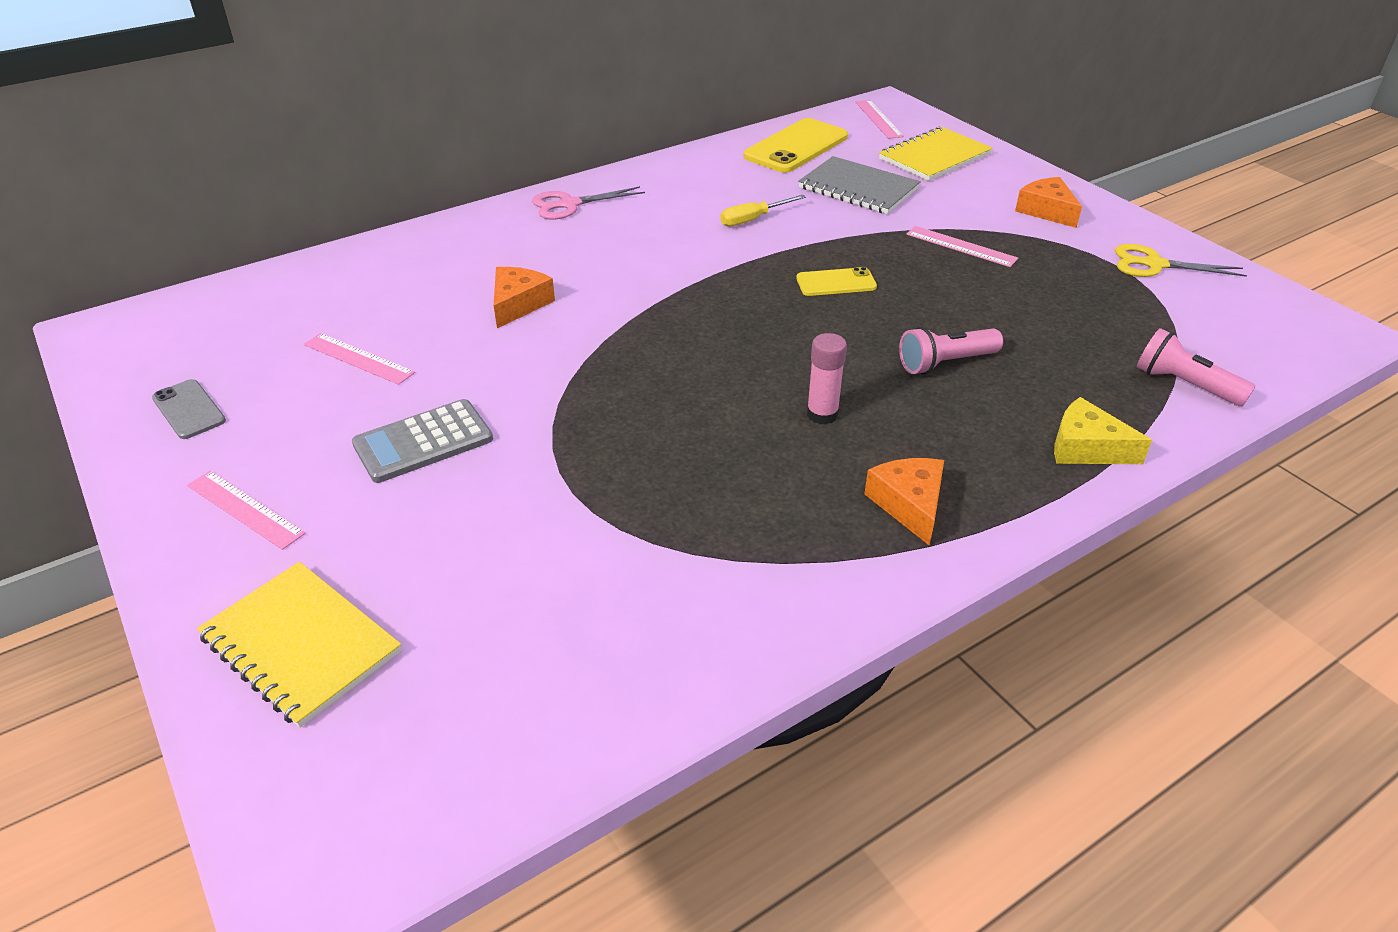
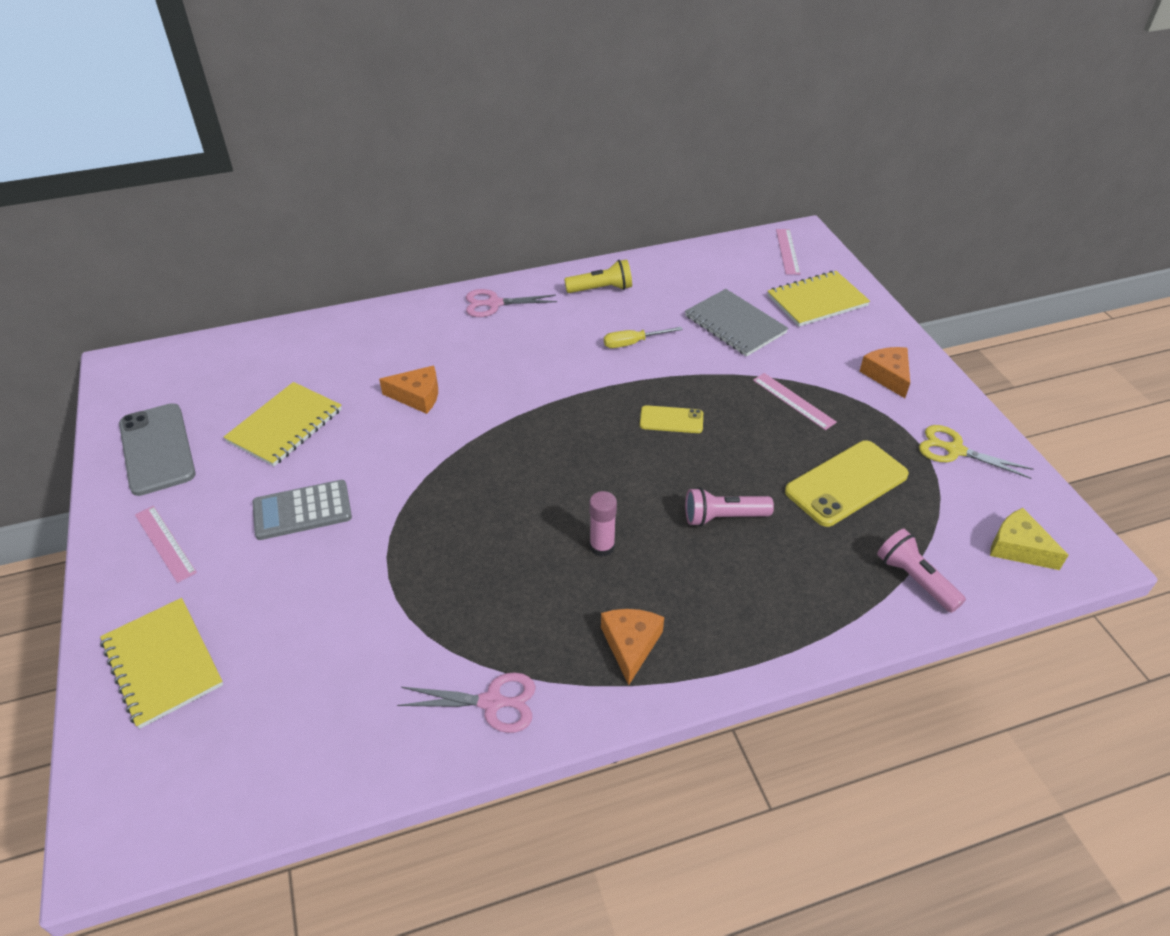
camera: 15 degrees right, 5 degrees up
(189, 409) = (157, 449): grey phone -> grey phone, size x1.81
(358, 358) = (285, 426): pink ruler -> yellow notebook
(518, 304) = (417, 396): orange cheese -> orange cheese turned 60 degrees clockwise
(689, 176) = (601, 289): none -> yellow flashlight
(772, 597) = (492, 702): none -> pink scissors
(796, 147) = (702, 271): yellow phone -> yellow phone (846, 483)
(1086, 447) = (798, 623): yellow cheese -> yellow cheese (1018, 547)

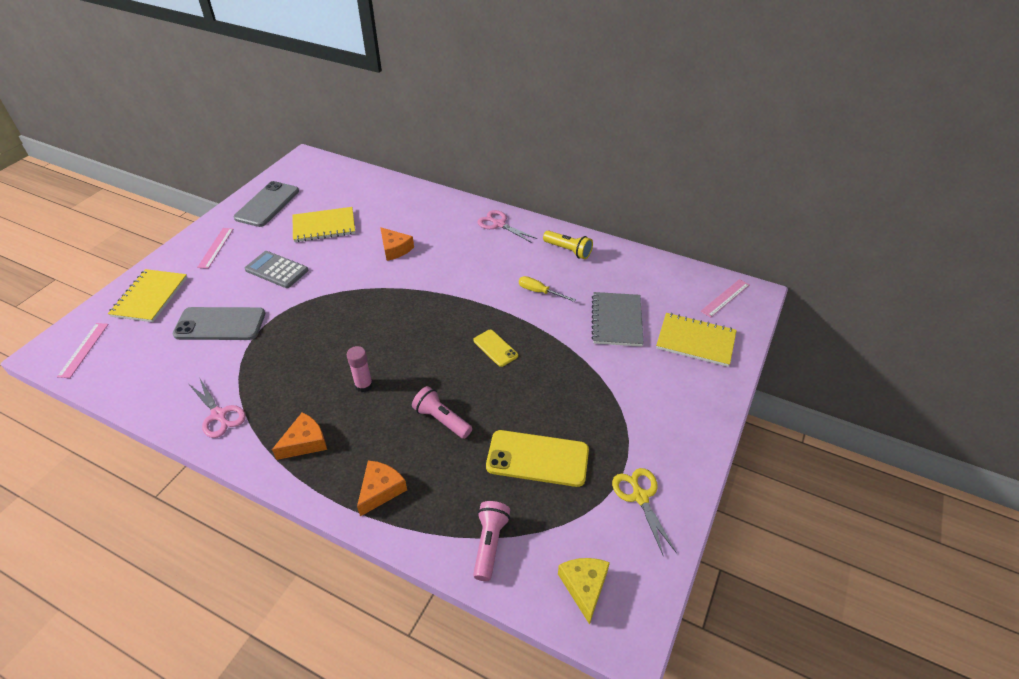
camera: 45 degrees right, 0 degrees up
(326, 617) = (220, 324): none -> grey phone
(793, 401) = (582, 389): pink ruler -> pink ruler (84, 349)
(887, 375) = (669, 418): orange cheese -> orange cheese (381, 490)

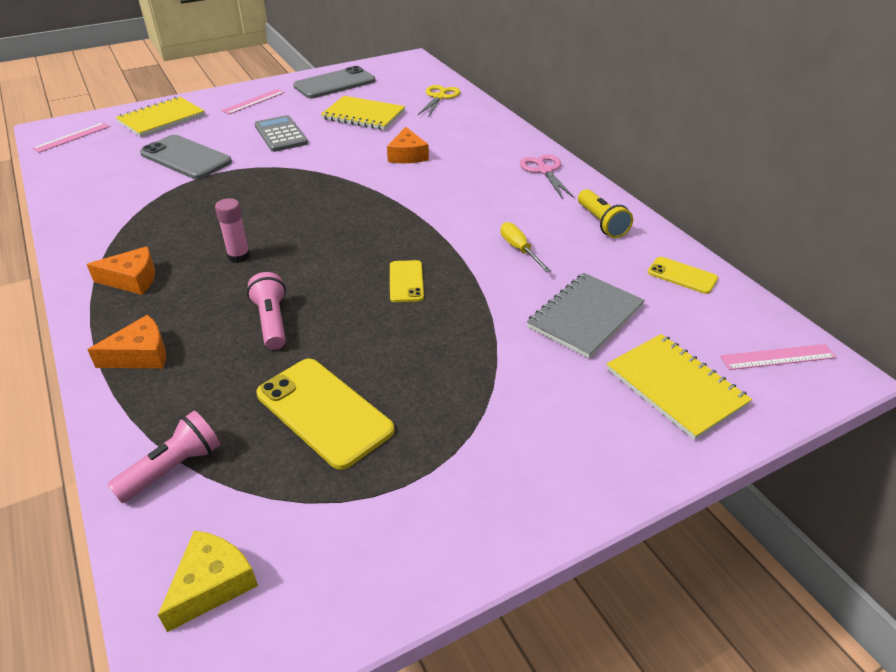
camera: 35 degrees right, 5 degrees down
(219, 415) = (98, 225): pink scissors -> none
(640, 496) = (396, 525): yellow scissors -> yellow scissors (439, 97)
(641, 268) = (682, 275): none -> yellow phone

